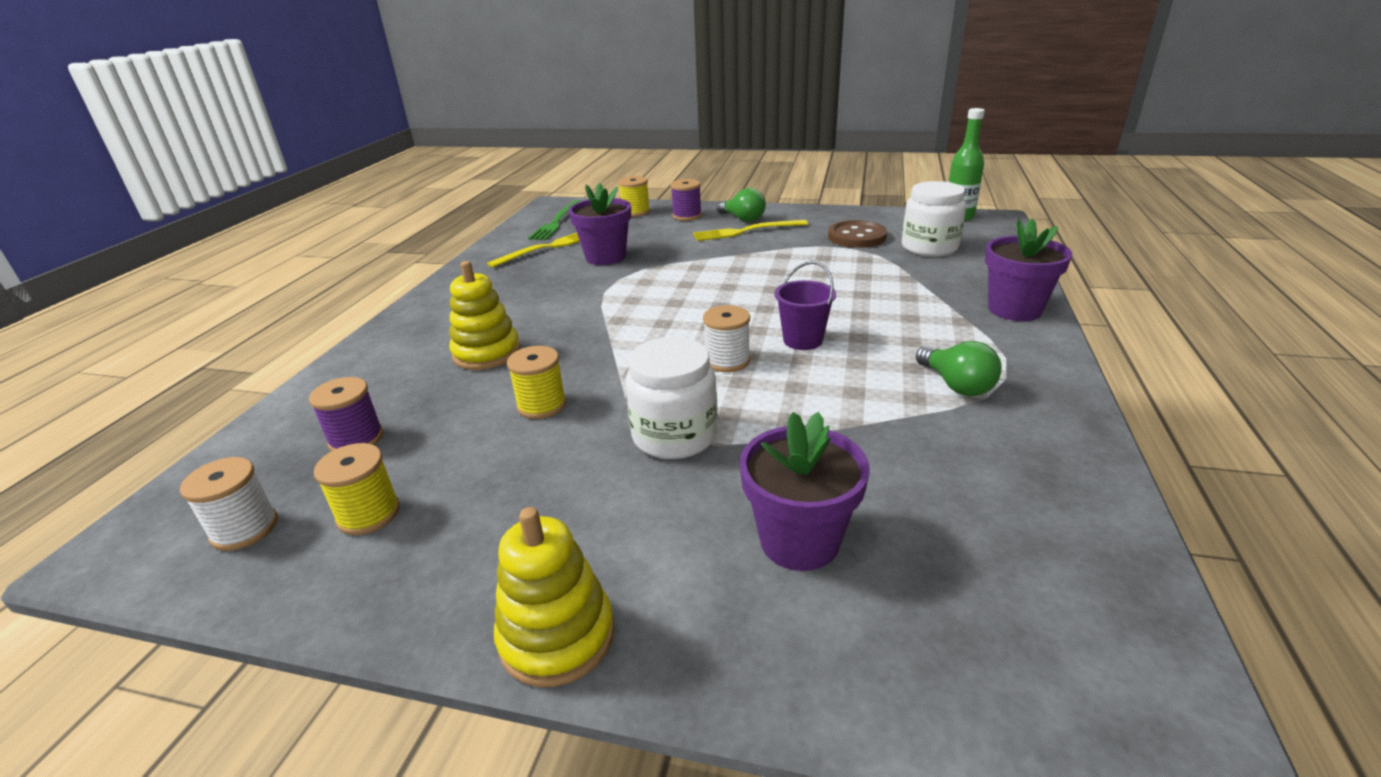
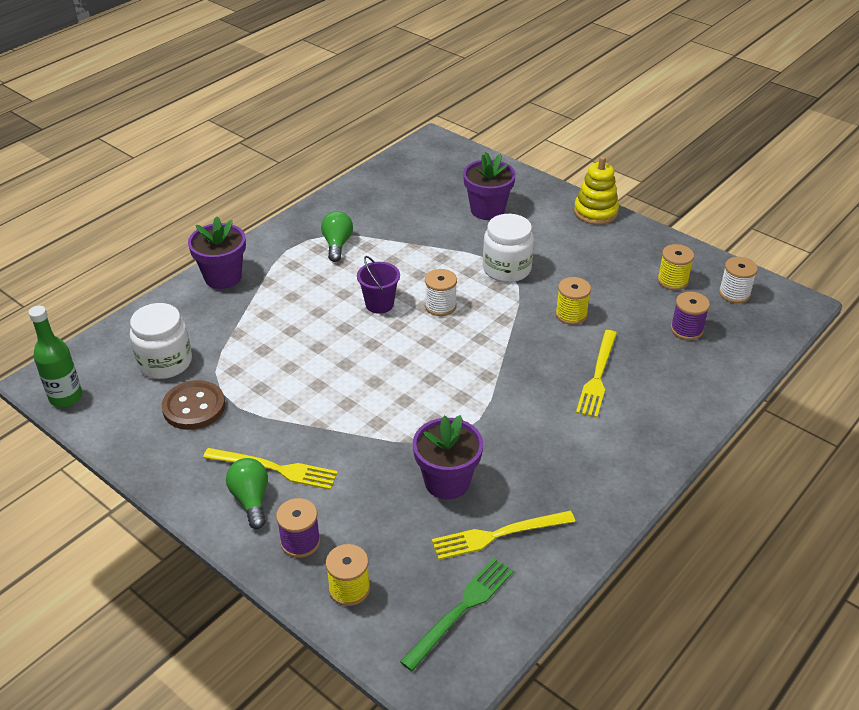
camera: 155 degrees left, 10 degrees up
(487, 353) = (597, 376): yellow stacking toy -> yellow fork

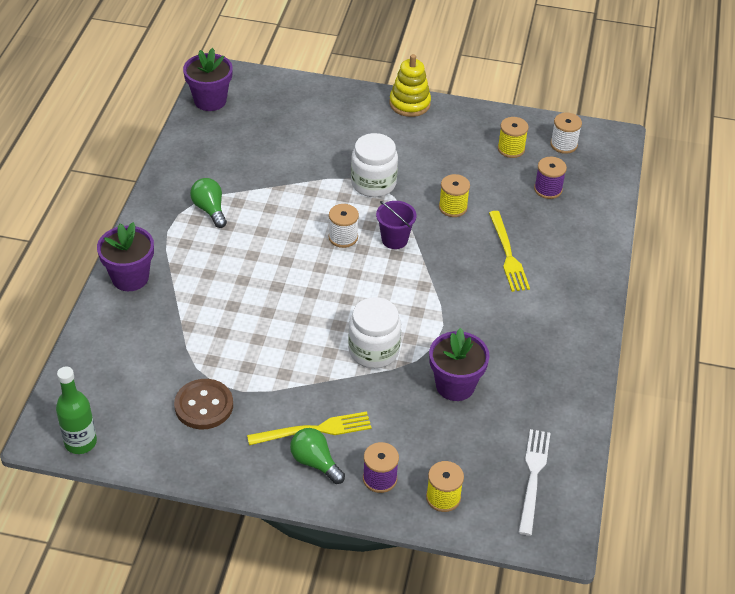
camera: 30 degrees left, 5 degrees up
(165, 362) = (144, 376): white jar -> white jar (373, 350)
(379, 304) = (290, 254): purple bucket -> purple bucket (394, 239)
(461, 610) = (533, 477): green fork -> white fork
(487, 210) = (318, 131): purple flower pot -> purple flower pot (210, 100)
(498, 535) = (521, 411): yellow fork -> none

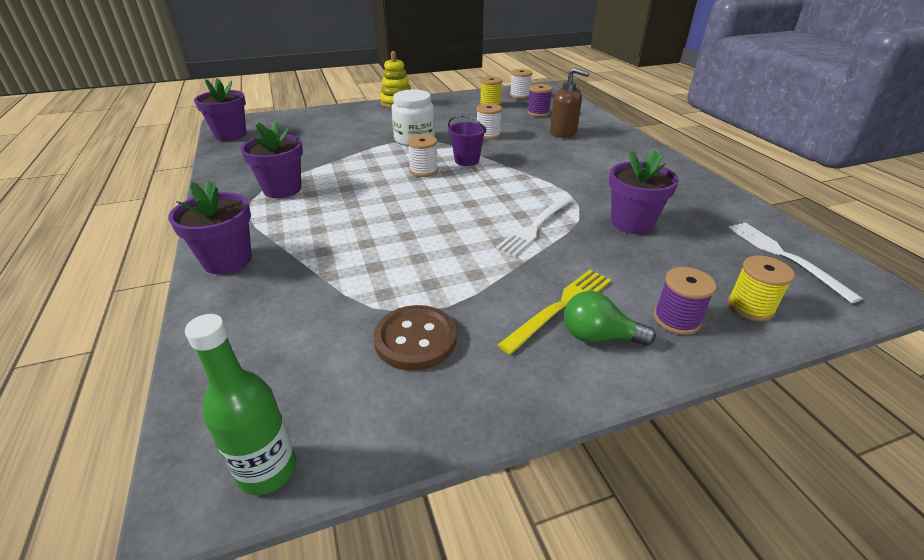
camera: 30 degrees left, 10 degrees down
(210, 209) = (282, 189): green light bulb -> purple flower pot
(373, 350) = (536, 226): white jar -> white fork
(453, 207) = (488, 135): yellow spool -> white spool
(508, 254) = (557, 144): yellow fork -> none
(536, 237) = (563, 132): none -> brown soap dispenser

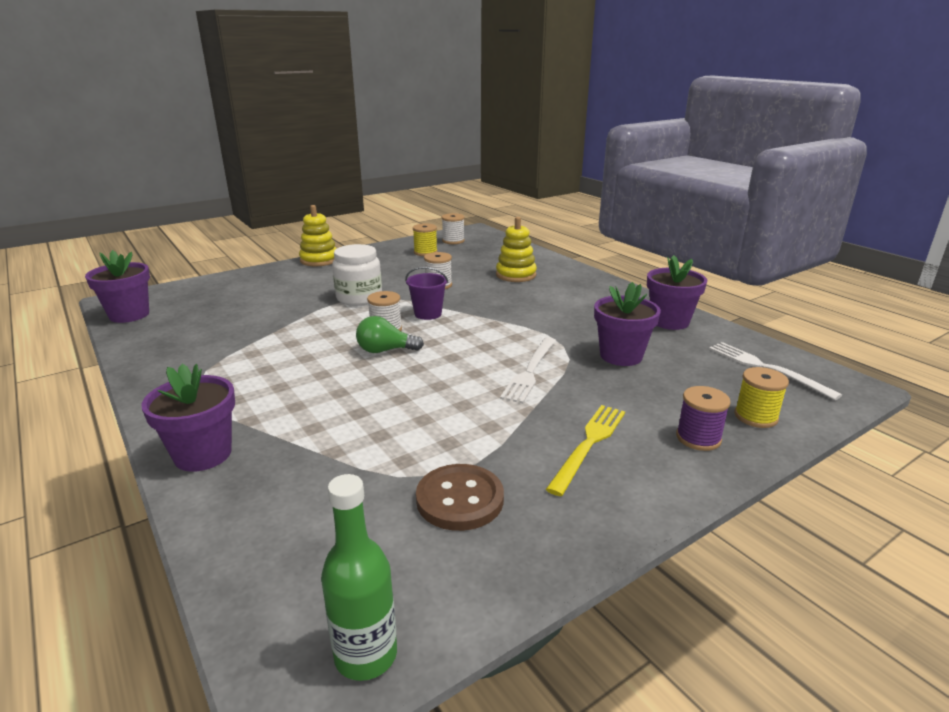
camera: 15 degrees left, 10 degrees down
(282, 189) = (229, 368): purple flower pot -> purple flower pot (669, 321)
(538, 113) = (480, 257): purple spool -> none
(563, 132) = (516, 275): brown soap dispenser -> yellow stacking toy
(598, 336) = (636, 465): green light bulb -> green light bulb (385, 350)

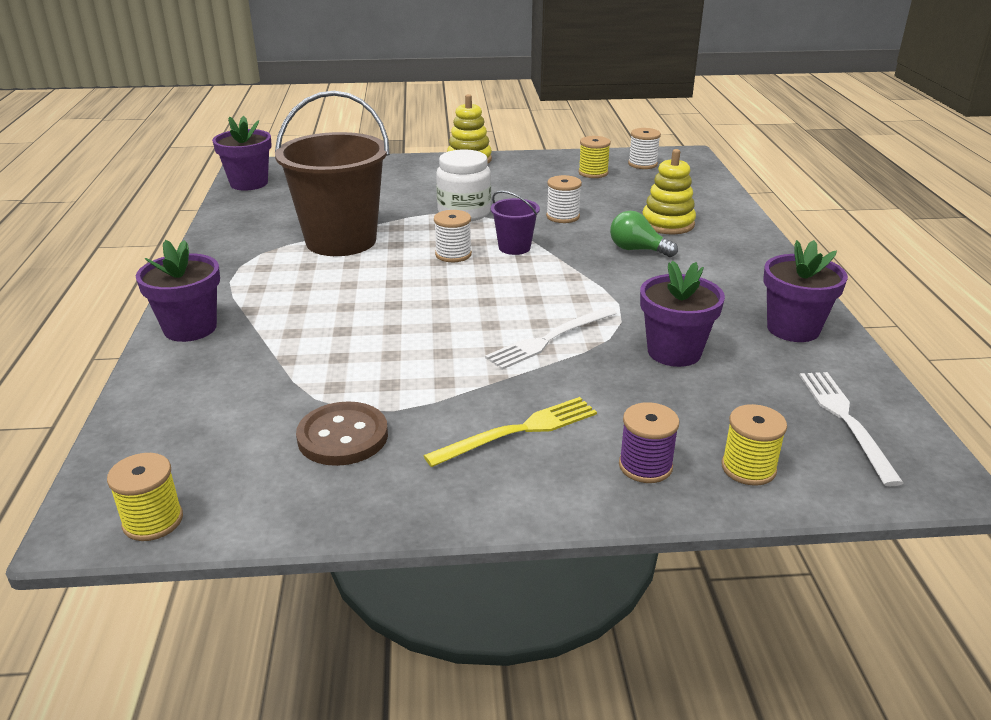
camera: 30 degrees right, 5 degrees up
(275, 342) = (341, 241): none -> brown bucket
(366, 655) = (153, 521): green bottle -> yellow spool
(385, 350) = (429, 276): green light bulb -> green light bulb (637, 250)

